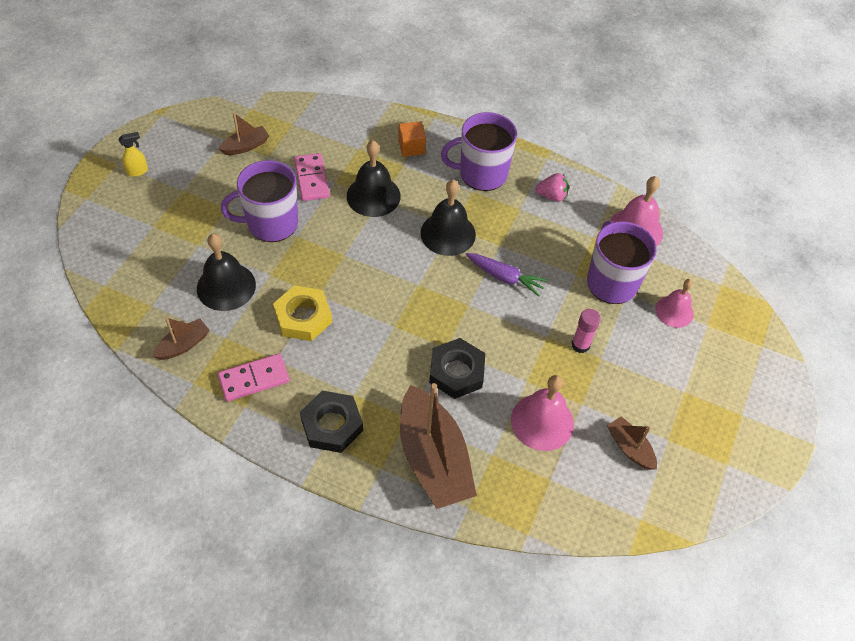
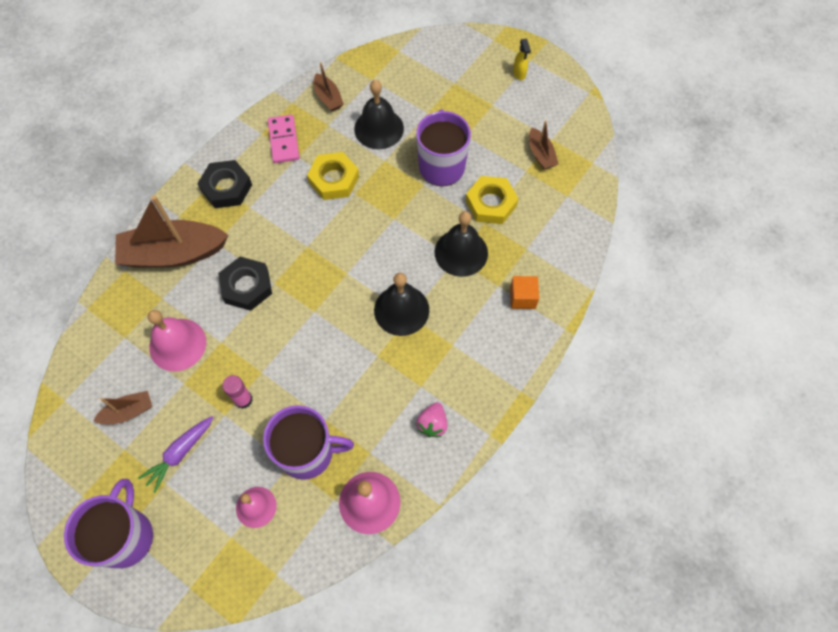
camera: 105 degrees right, 10 degrees up
(312, 179) = (491, 203): pink domino -> yellow nut
(482, 174) = (475, 359): purple mug -> purple mug (126, 536)
(505, 277) = (337, 350): purple carrot -> purple carrot (180, 454)

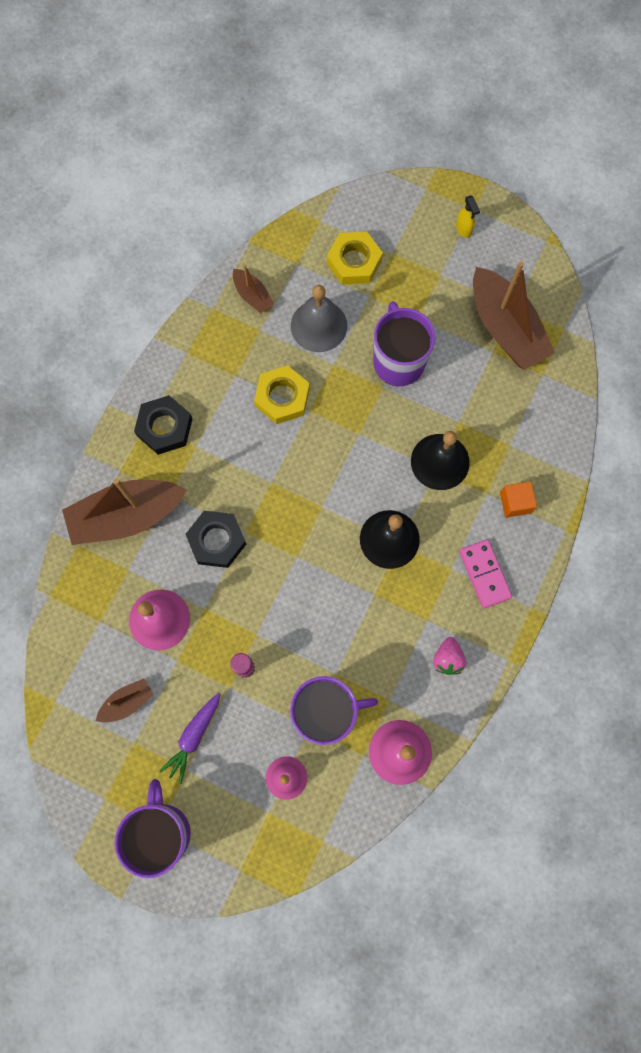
camera: 10 degrees left, 10 degrees up
(284, 140) = (215, 358): pink domino -> pink domino (484, 574)
(379, 128) = (319, 325): black bell -> grey bell
(491, 203) = (461, 398): yellow nut -> yellow nut (354, 261)
(540, 154) = (505, 328): brown boat -> brown boat, size x2.08

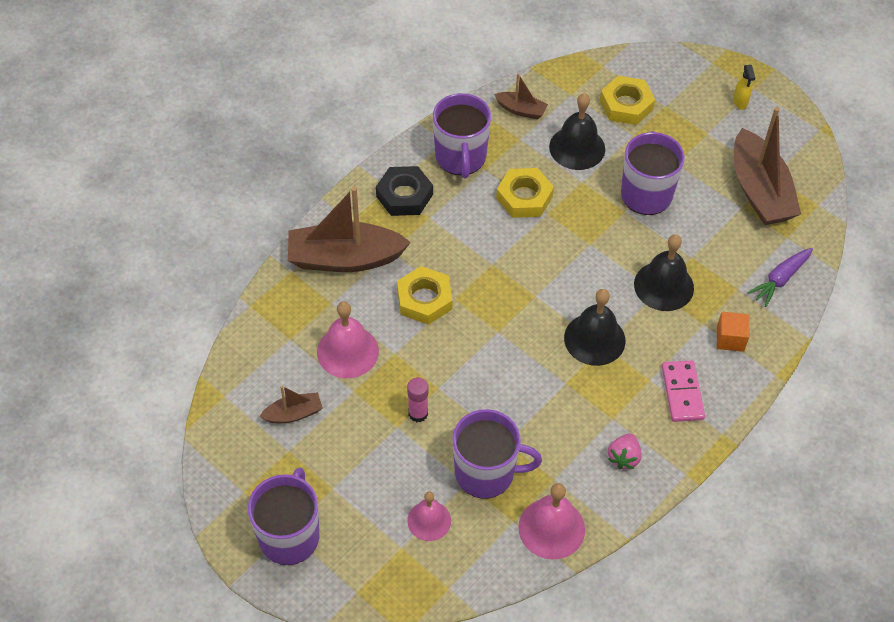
camera: 15 degrees right, 20 degrees down
(193, 737) = (348, 460): purple carrot -> purple carrot (780, 280)
(208, 368) = (461, 157): none -> purple mug
(217, 541) = (424, 299): black nut -> yellow nut
(252, 295) = (521, 110): brown boat -> brown boat turned 45 degrees counterclockwise
(319, 325) = (577, 148): grey bell -> black bell

